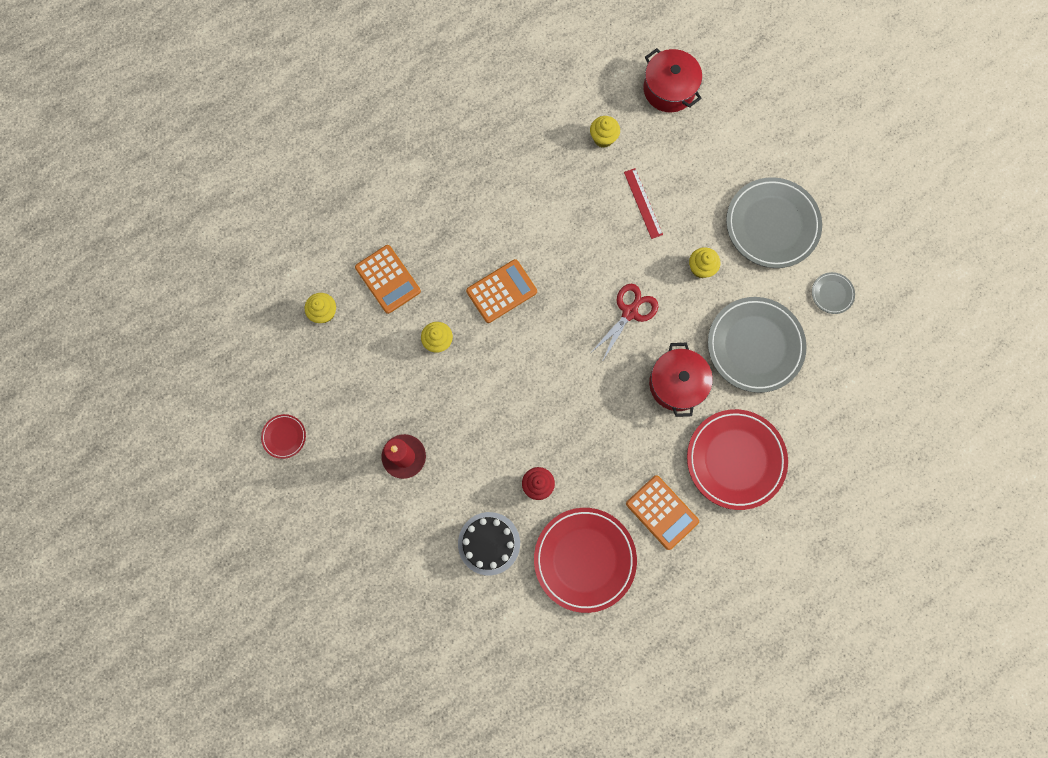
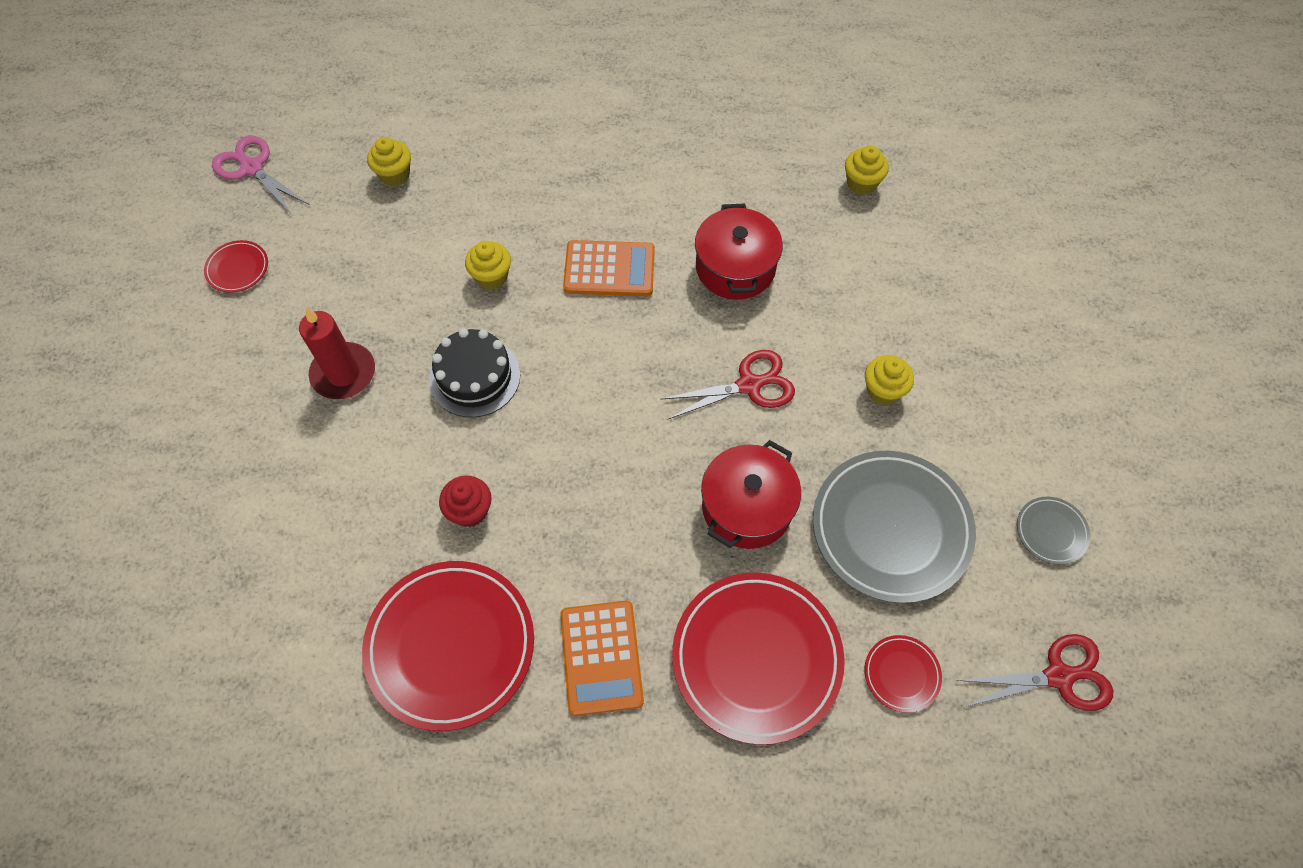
camera: 35 degrees right, 15 degrees down
(231, 366) = (252, 168): none -> pink scissors
(388, 279) = (491, 183): orange calculator -> none
(489, 543) = (351, 540): black cake -> black cake (475, 377)
(643, 203) = (860, 276): red ruler -> none
(669, 89) = (984, 178): red pot -> red pot (735, 267)
(772, 225) = (1019, 397): grey plate -> none
(807, 419) = (901, 674): none -> red plate
(878, 369) = (1058, 676): none -> red scissors

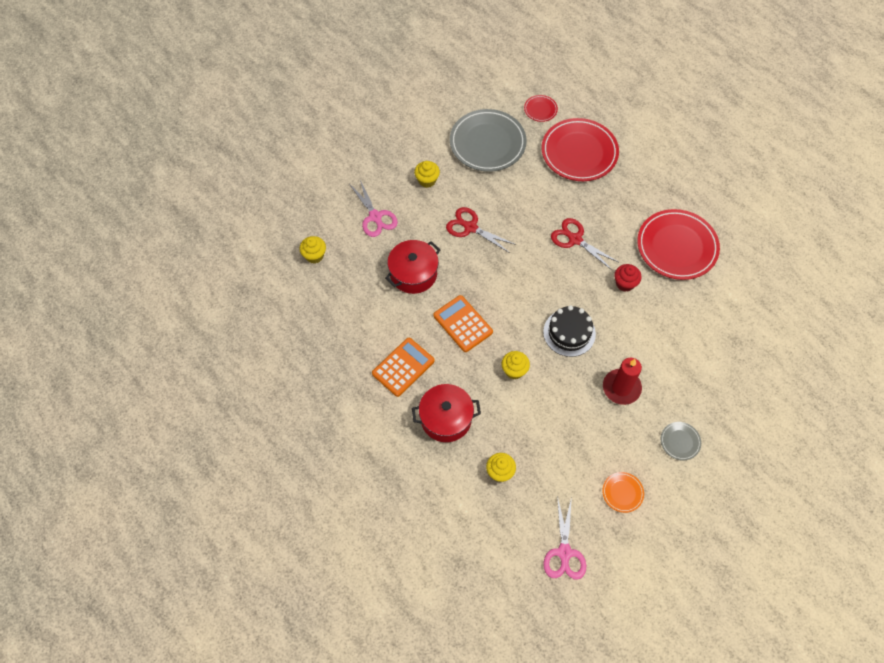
camera: 130 degrees left, 0 degrees up
(237, 268) = (622, 493): red plate -> orange plate
(601, 657) = (629, 197): orange calculator -> orange calculator (403, 367)
(747, 507) = (525, 192): red pot -> red pot (446, 418)
(869, 285) = (375, 217): none -> pink scissors
(1051, 532) = (440, 96): grey plate -> grey plate (680, 442)
(1058, 676) = (495, 69): red scissors -> red scissors (575, 239)

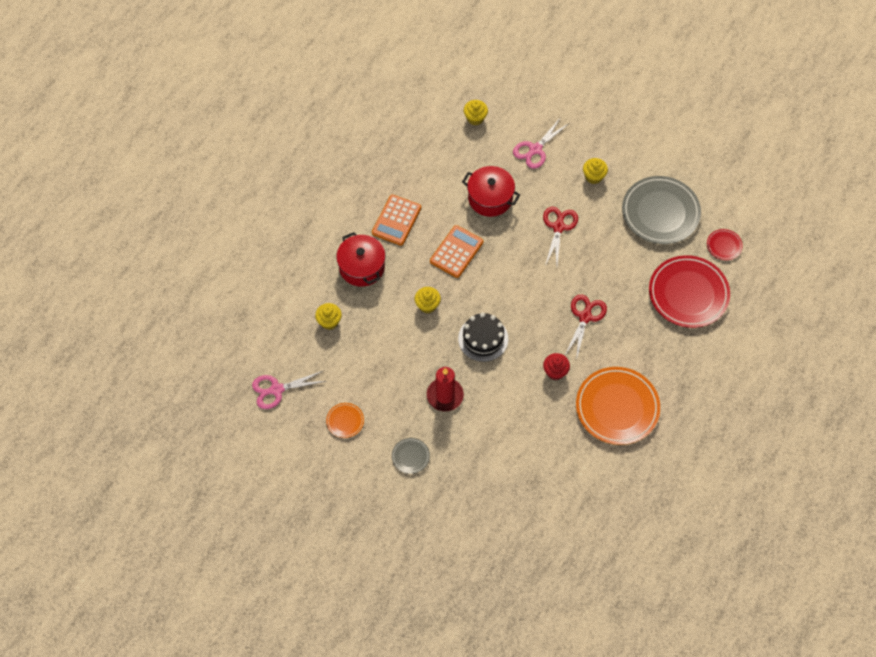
camera: 70 degrees right, 0 degrees up
(403, 367) = (396, 220): orange calculator -> orange calculator turned 90 degrees clockwise
(677, 247) = (617, 407): red plate -> orange plate

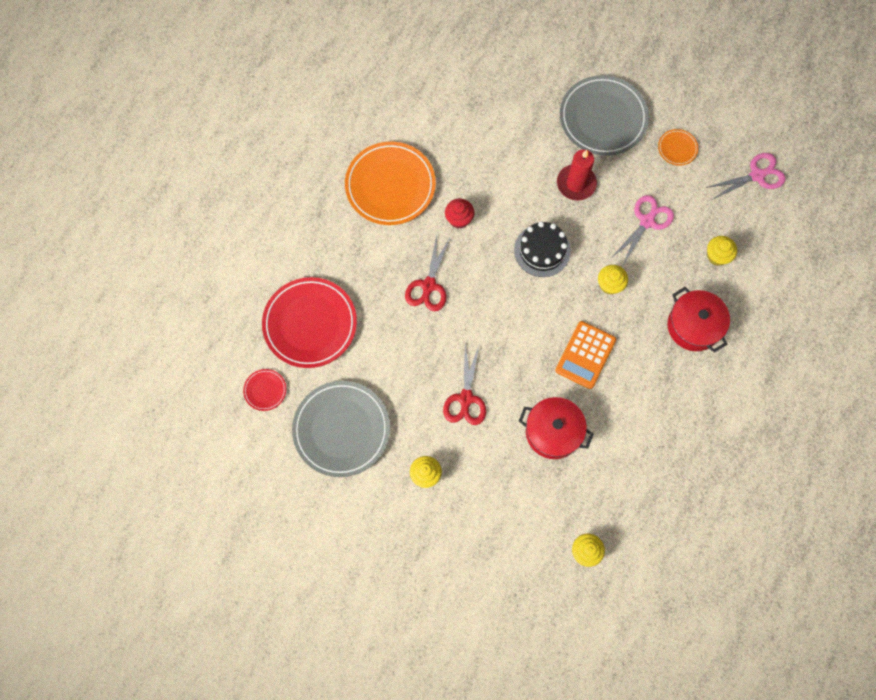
camera: 175 degrees right, 10 degrees up
(396, 220) = (663, 391): orange calculator -> none
(410, 456) = (603, 118): grey plate -> grey plate, size x2.24
(535, 149) = (502, 509): pink scissors -> pink scissors (647, 221)

